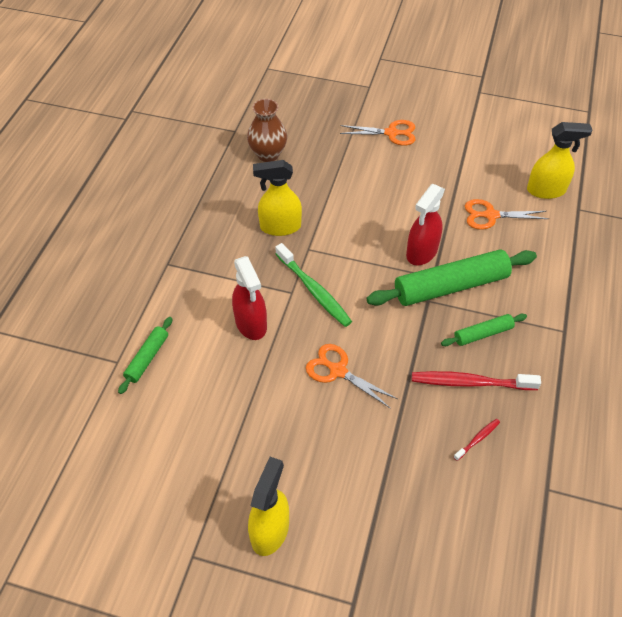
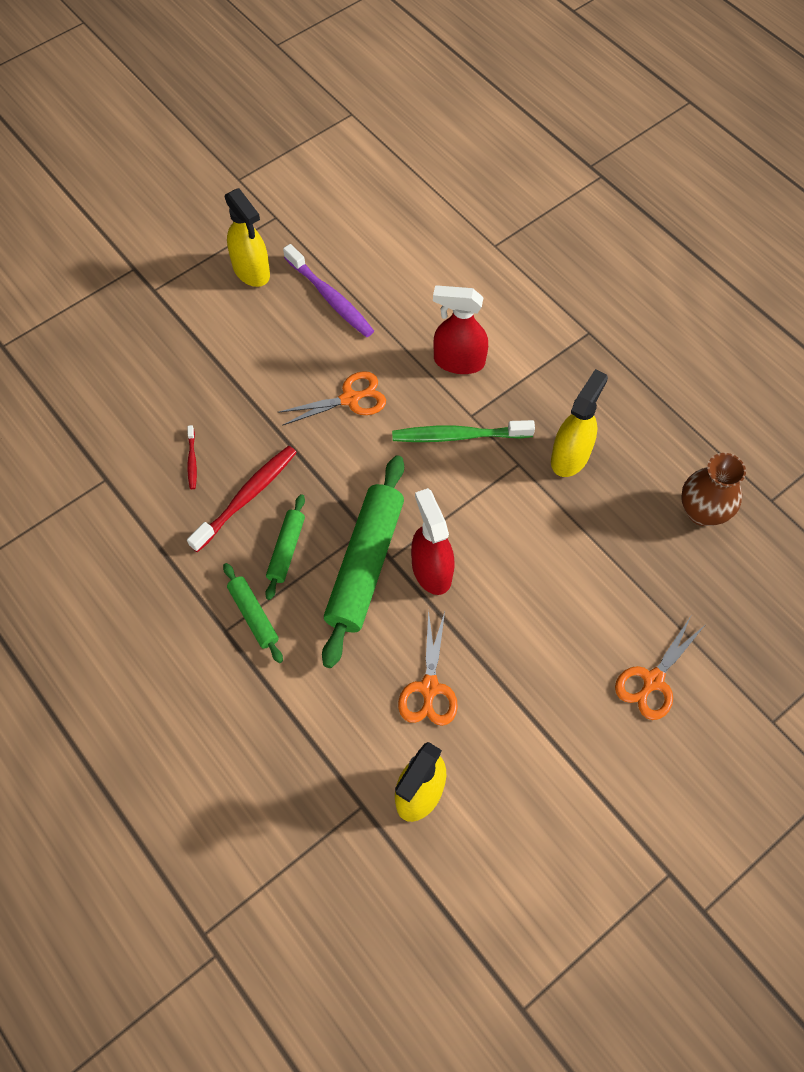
camera: 125 degrees right, 10 degrees up
(147, 358) = (481, 267): green rolling pin -> green rolling pin (253, 615)
(254, 446) = (330, 298): none -> purple toothbrush
(490, 215) = (429, 688): orange scissors -> orange scissors turned 150 degrees clockwise

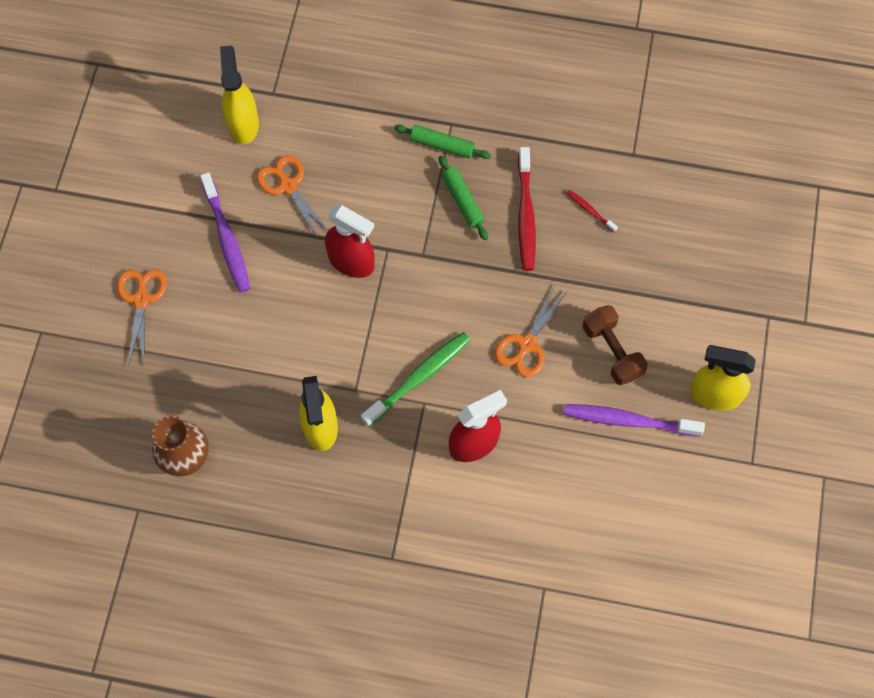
camera: 140 degrees right, 5 degrees up
(291, 348) = (612, 351): none -> brown dumbbell
(365, 565) = (400, 231): green rolling pin -> none
(528, 679) = (227, 239): none -> purple toothbrush

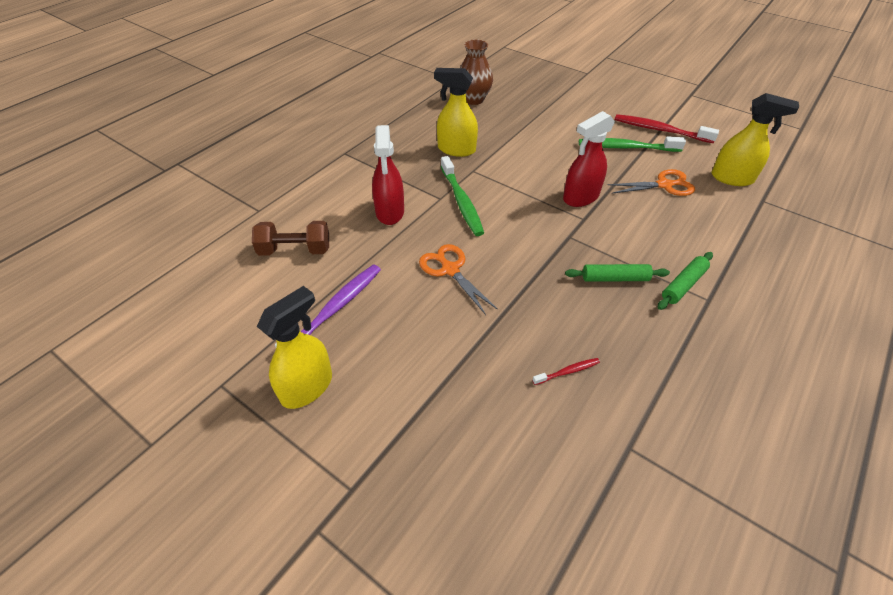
camera: 115 degrees right, 20 degrees down
(141, 299) = (593, 107): orange scissors -> none
(227, 239) = (626, 147): purple toothbrush -> green toothbrush
(525, 215) = (582, 317): red toothbrush -> red toothbrush (660, 130)
(612, 351) = (406, 324): brown dumbbell -> brown dumbbell (295, 250)

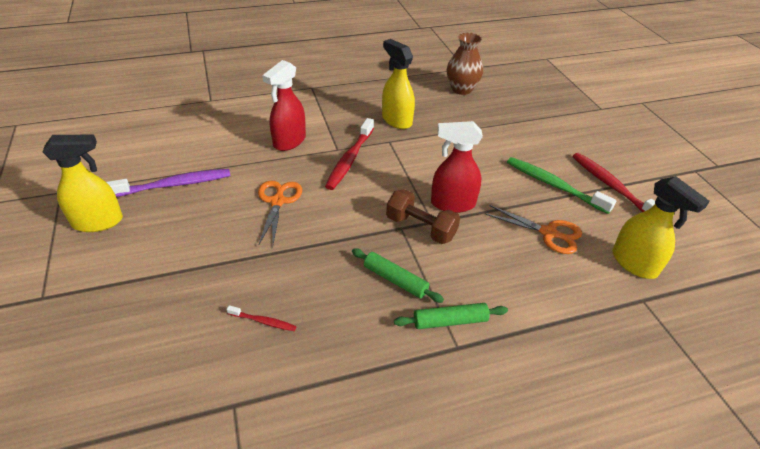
camera: 35 degrees right, 5 degrees down
(295, 250) = (199, 135): brown dumbbell -> brown dumbbell (421, 228)
(461, 202) = (350, 159): green toothbrush -> red toothbrush

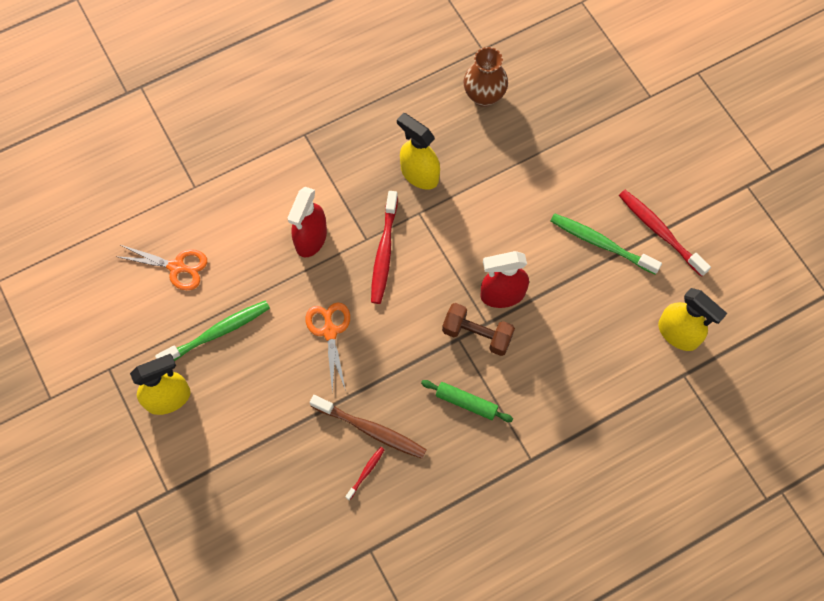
camera: 10 degrees left, 25 degrees up
(174, 185) = (217, 332): purple toothbrush -> green toothbrush
(263, 321) = (366, 472): red toothbrush -> red toothbrush turned 60 degrees counterclockwise
(285, 284) = (371, 430): none -> brown toothbrush
(450, 321) = (521, 435): green rolling pin -> none
(549, 233) = (599, 313): orange scissors -> orange scissors (177, 267)

